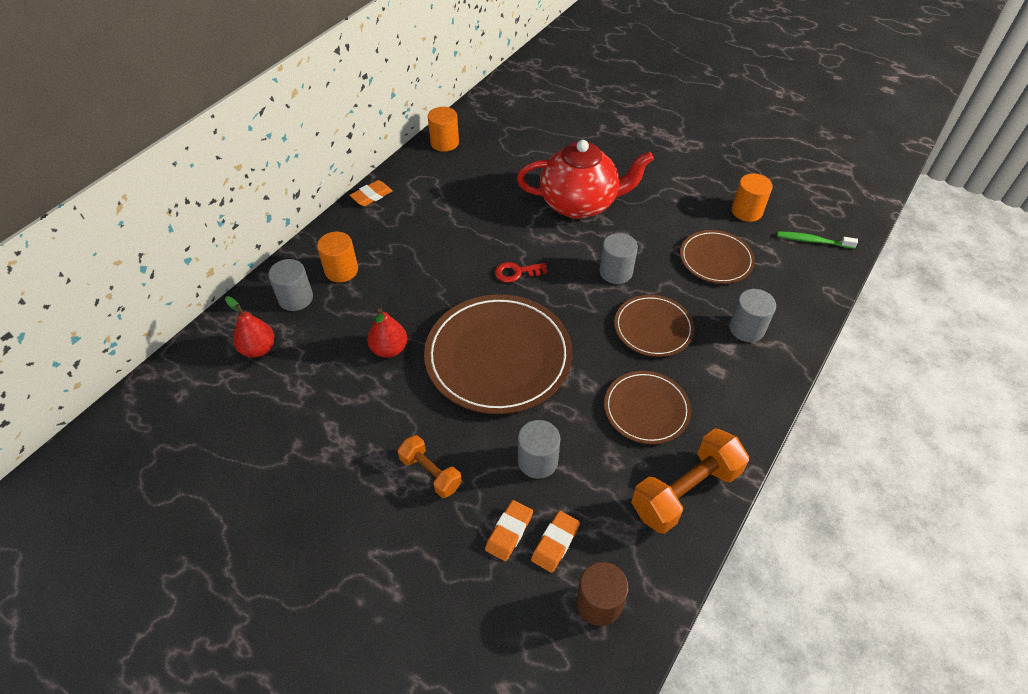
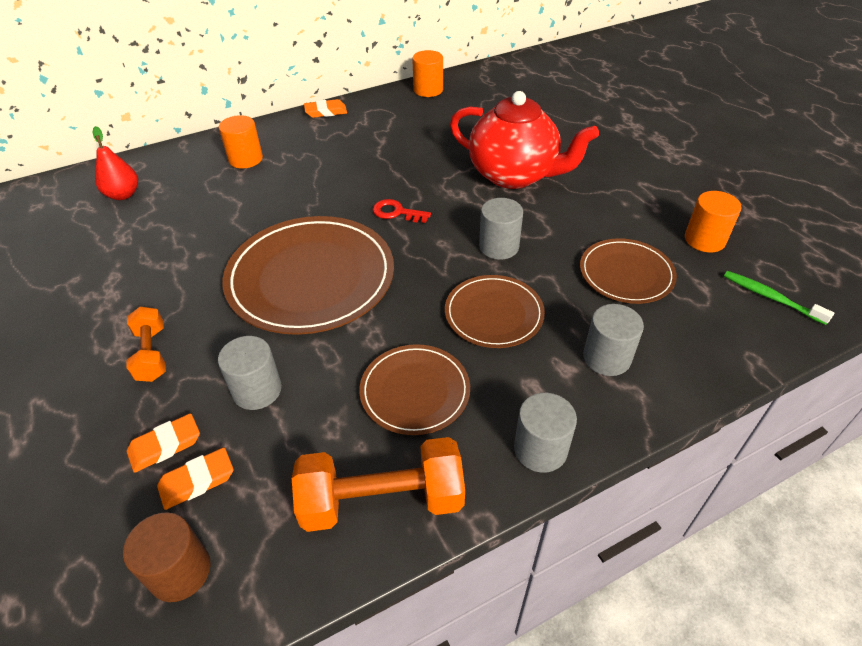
camera: 30 degrees right, 5 degrees down
(295, 298) = (189, 167): grey cylinder -> grey cylinder (540, 449)
(389, 349) = (222, 234): red pear -> none

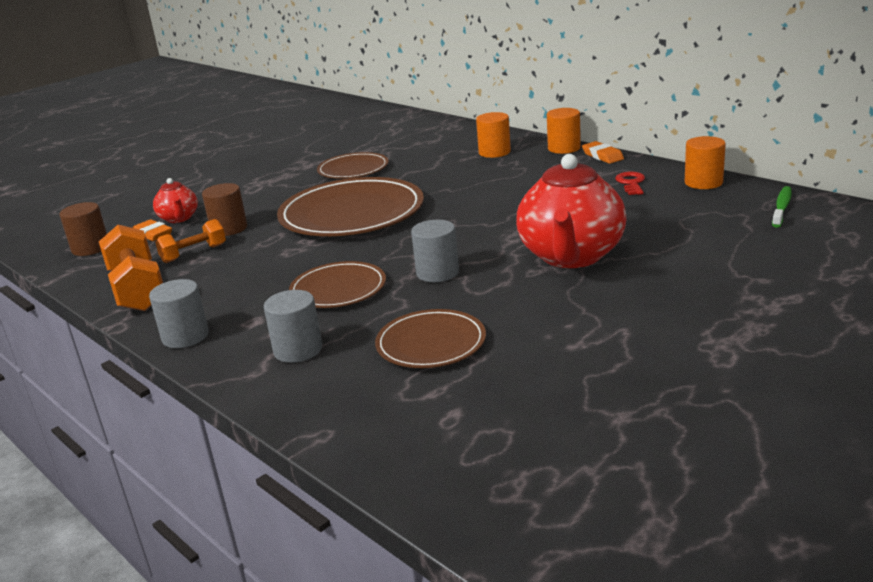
camera: 75 degrees right, 20 degrees down
(123, 195) = (416, 135): red pear -> none
(152, 354) = (254, 192): orange dumbbell -> orange dumbbell (194, 253)
(165, 445) = (179, 218): orange eraser -> red teapot
(257, 390) = (229, 229): grey cylinder -> brown cylinder
(396, 212) = (460, 221): red key -> red key (631, 183)
(415, 391) = (238, 277): brown plate -> brown plate (353, 169)
(704, 240) = (529, 385): orange cylinder -> orange cylinder (564, 148)
(771, 298) = (436, 442): green toothbrush -> green toothbrush (781, 207)

